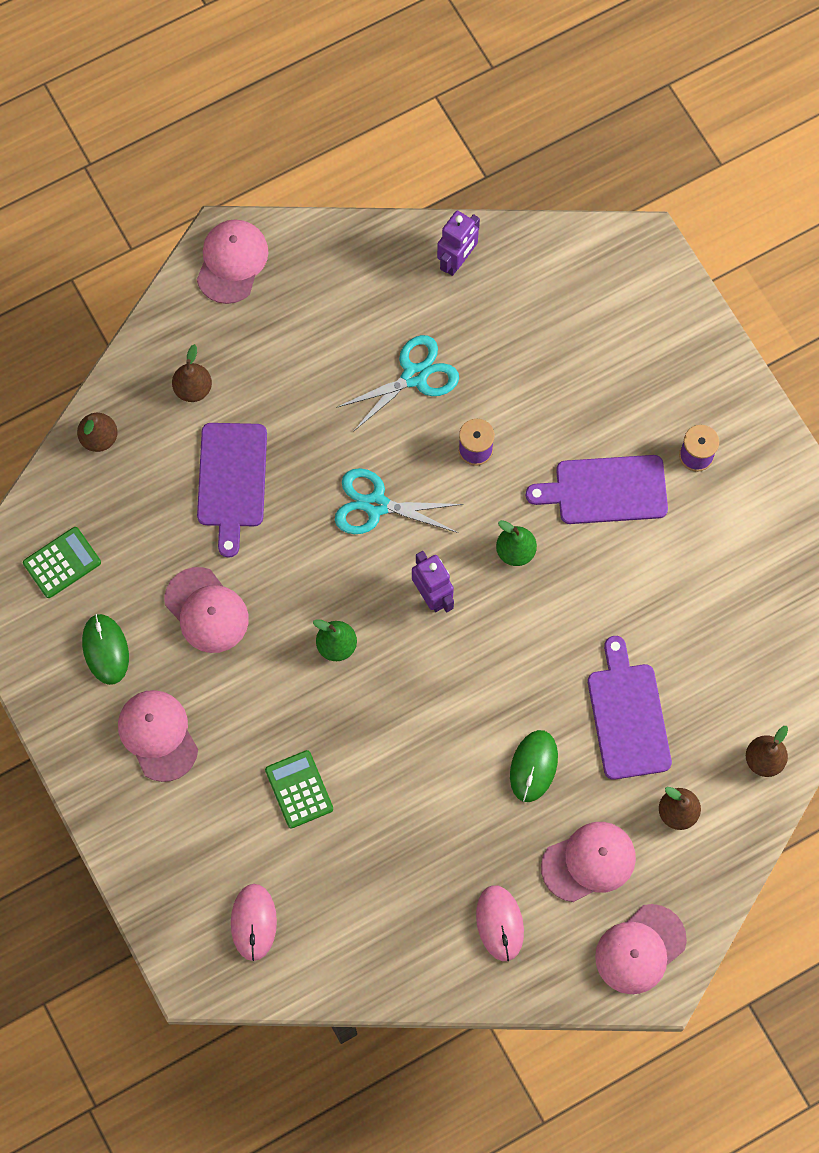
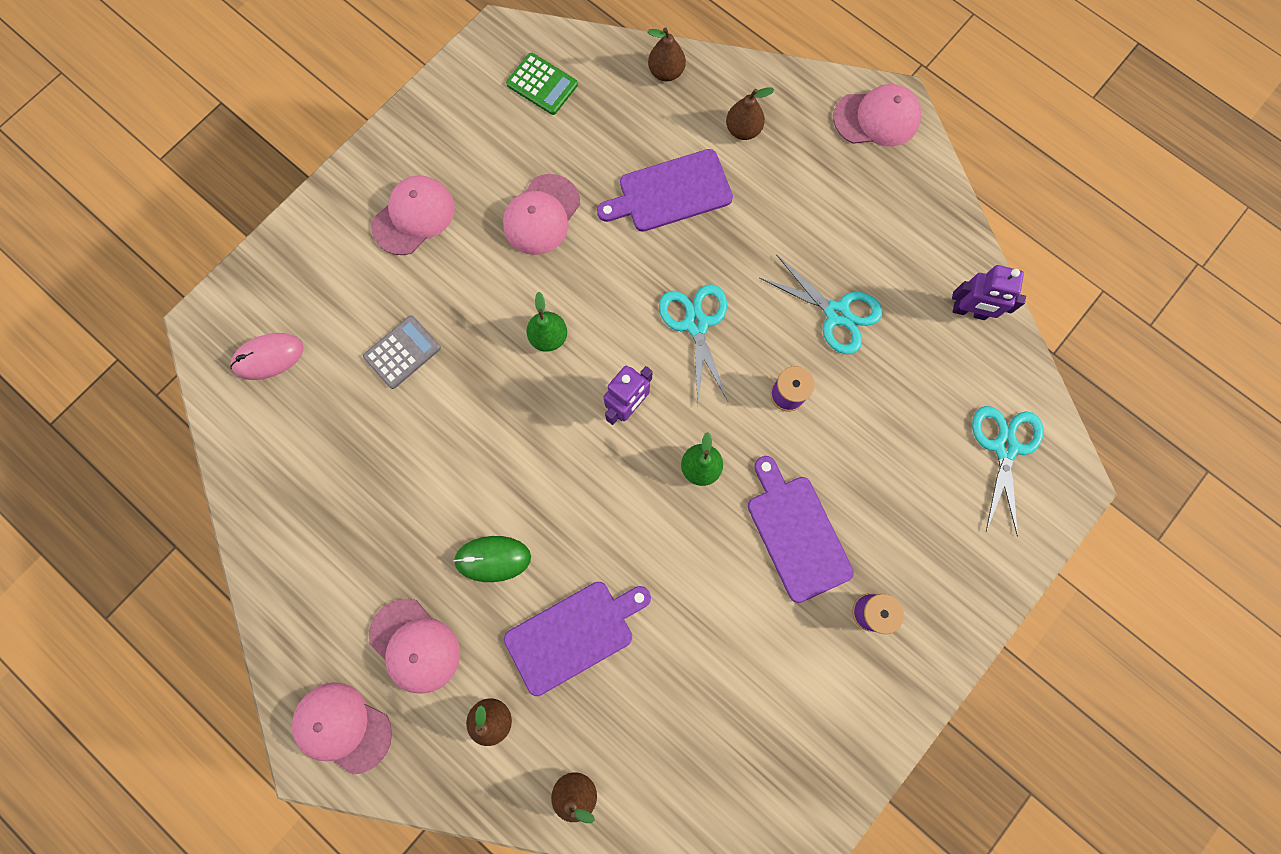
camera: 70 degrees right, 5 degrees up
(105, 649) = (476, 147): green mouse -> none
(299, 789) = (402, 352): green calculator -> grey calculator
(499, 923) = (330, 579): pink mouse -> none
(593, 284) = (1005, 447): none -> turquoise scissors

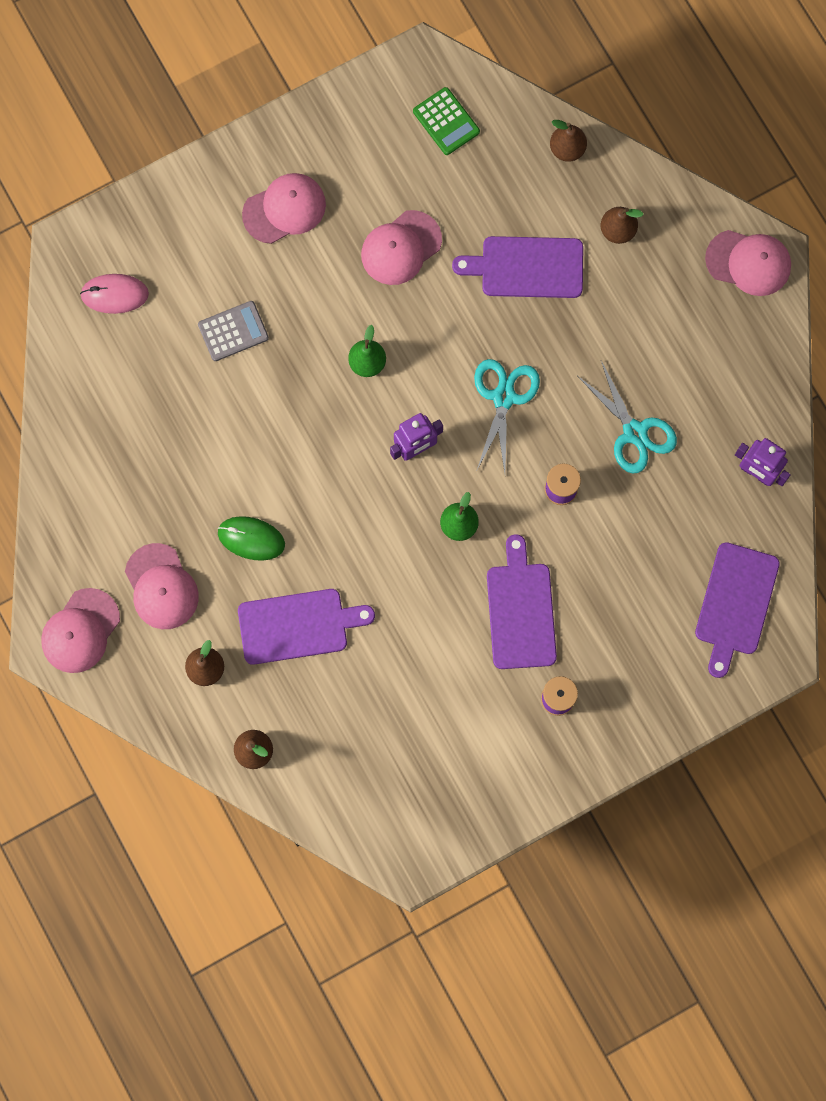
camera: 20 degrees right, 0 degrees up
(342, 727) = (80, 631): pink cap -> pink cap turned 105 degrees counterclockwise
(1005, 447) = (735, 603): turquoise scissors -> purple cutting board

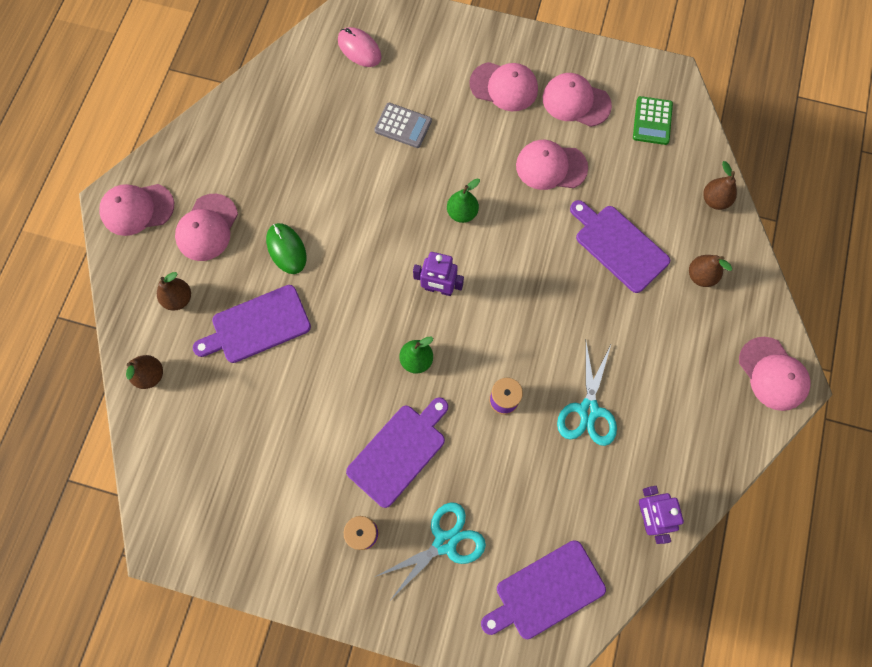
camera: 45 degrees right, 5 degrees down
(298, 625) = (257, 326): purple cutting board -> purple cutting board turned 120 degrees clockwise
(362, 164) = (576, 102): none -> pink cap
(504, 397) = (525, 309): turquoise scissors -> turquoise scissors (445, 542)

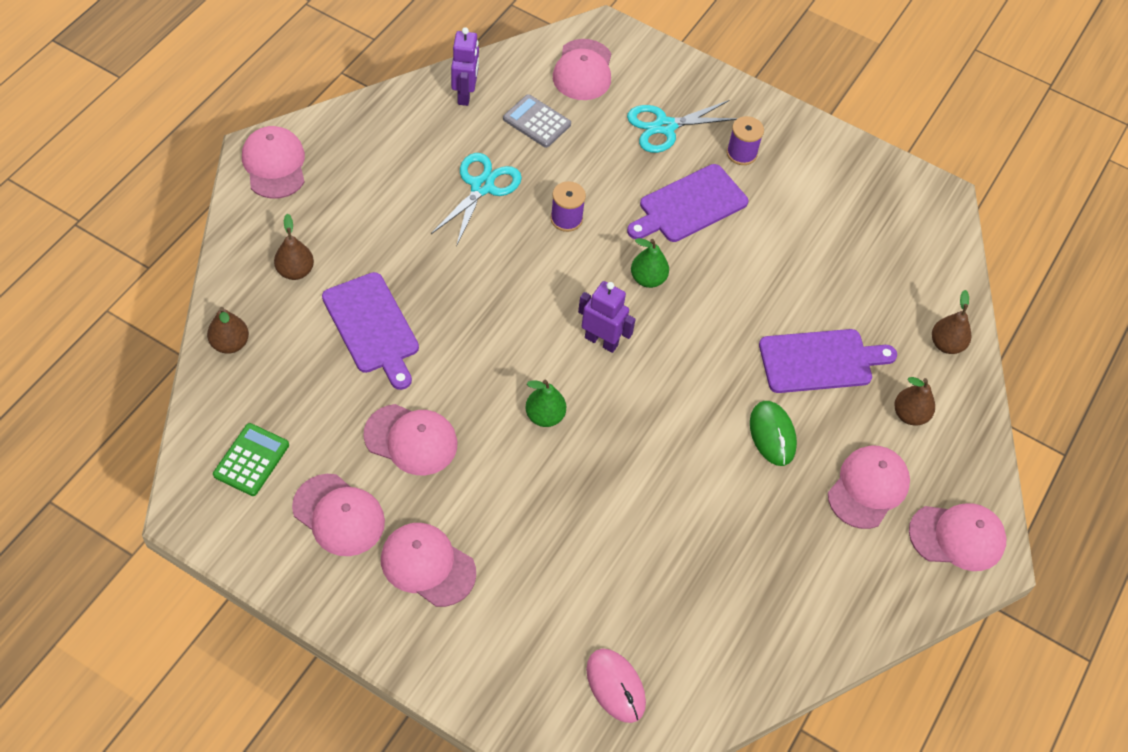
camera: 170 degrees left, 15 degrees down
(403, 126) = (585, 549): grey calculator -> grey calculator (537, 122)
(546, 591) = (583, 70): purple cutting board -> pink cap

